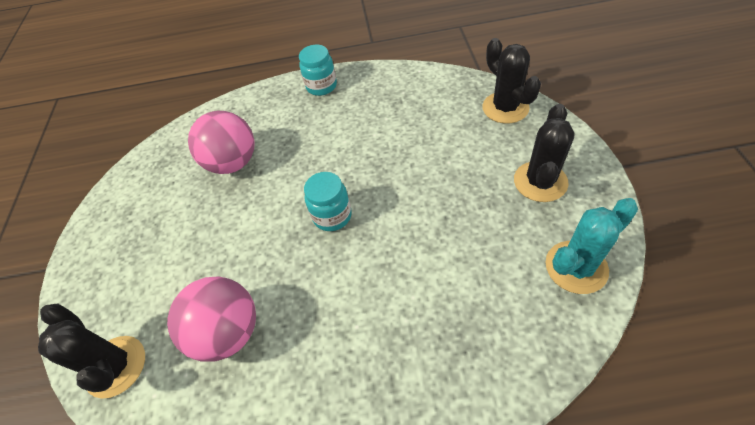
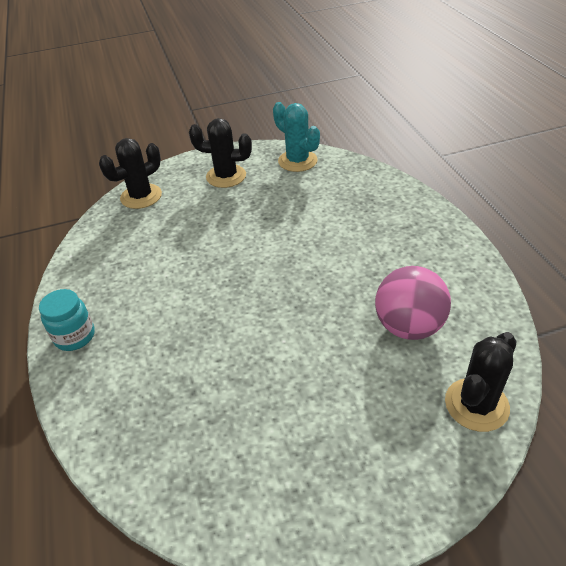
camera: 105 degrees left, 10 degrees down
(233, 163) = (204, 393): pink ball -> none
(332, 216) = (273, 285): turquoise jar -> none

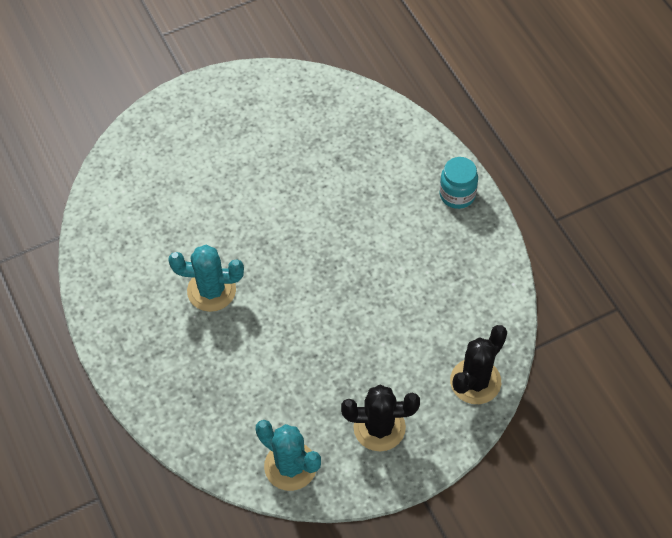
camera: 170 degrees right, 15 degrees up
(356, 268) = (211, 290): none -> turquoise cactus
(408, 326) = (166, 230): pink ball -> none
(476, 405) = (122, 169): black cactus -> none

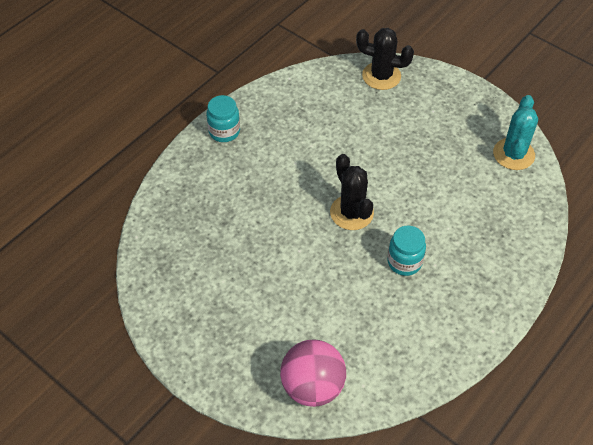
camera: 115 degrees left, 5 degrees down
(131, 167) = (312, 386): none -> pink ball
(211, 290) = (404, 262): turquoise cactus -> turquoise jar
(379, 427) = (450, 115): black cactus -> black cactus (351, 213)

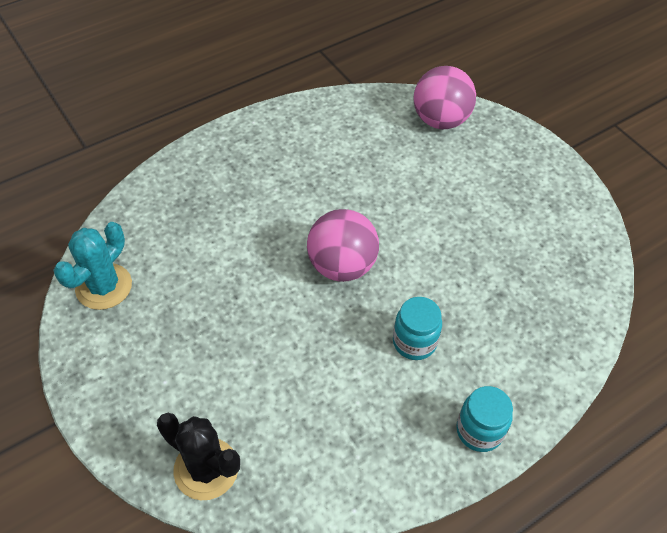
camera: 165 degrees left, 0 degrees up
(351, 213) = (341, 266): black cactus -> pink ball
(404, 262) = (306, 199): turquoise jar -> turquoise jar (414, 342)

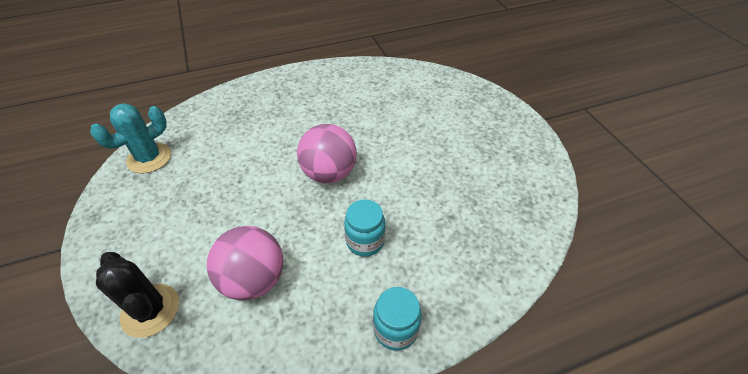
camera: 15 degrees right, 5 degrees down
(440, 120) = (443, 86): pink ball -> pink ball (254, 279)

